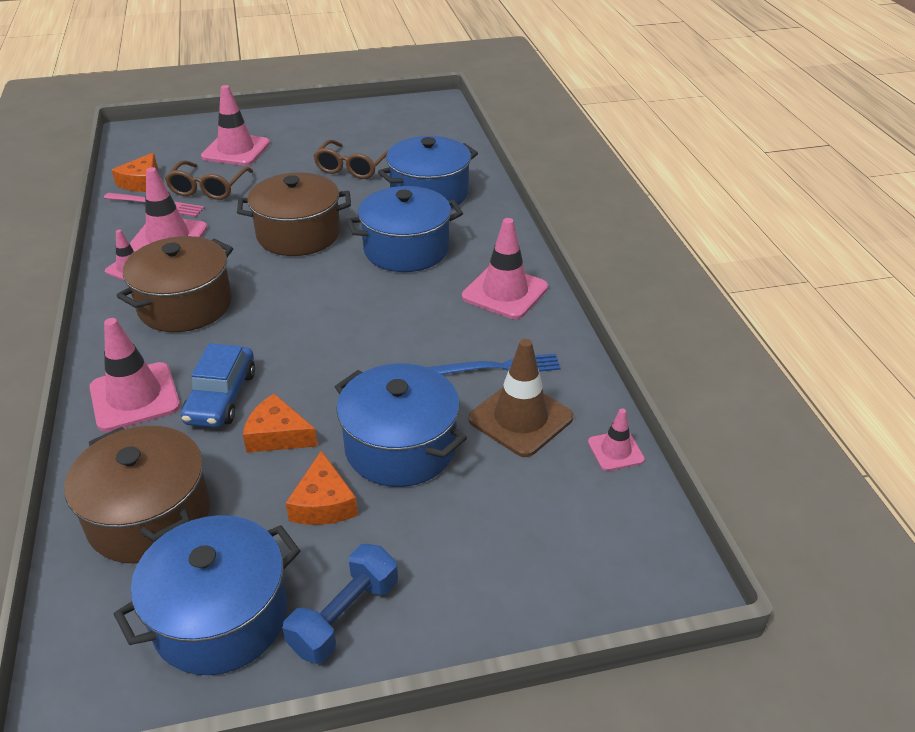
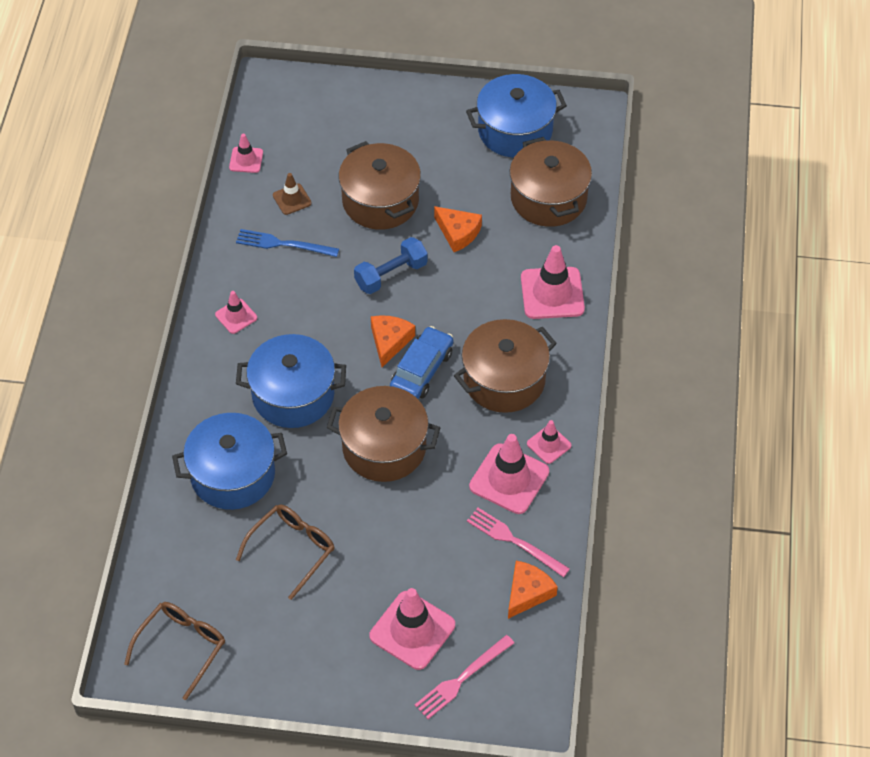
camera: 160 degrees left, 15 degrees up
(190, 138) = (462, 678): none -> pink fork
(208, 188) = (457, 557): brown glasses -> brown glasses (182, 647)
(221, 397) = (490, 275): blue car -> blue car (421, 370)
(323, 503) = (442, 177): orange cheese -> orange cheese (389, 341)
(344, 616) = (450, 113): blue dumbbell -> blue dumbbell (391, 275)
(400, 447) = (380, 201): blue pot -> brown pot
(505, 292) = (236, 316): pink traffic cone -> pink traffic cone, size x0.54
(520, 418) = (292, 199): brown traffic cone -> brown traffic cone, size x0.54

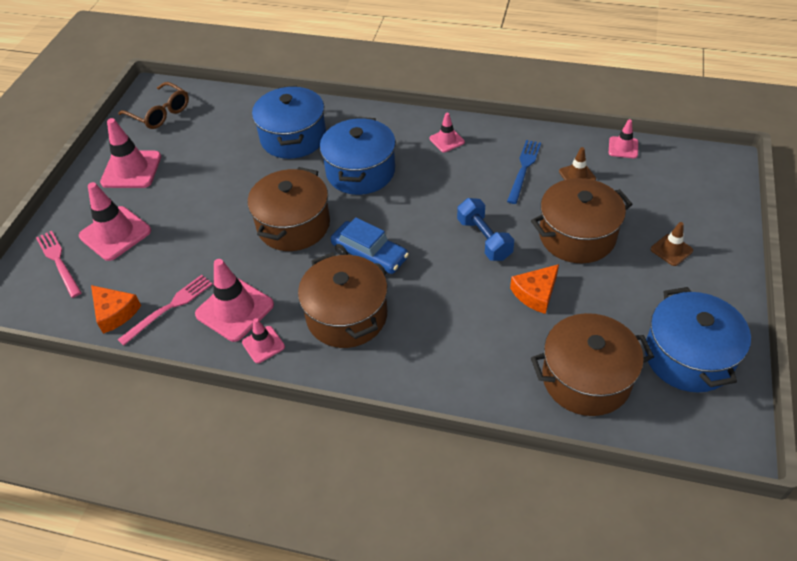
camera: 100 degrees right, 5 degrees down
(292, 549) = (215, 168): brown glasses -> none
(389, 341) = (406, 234): orange cheese -> none
(393, 132) = (671, 250): none -> brown traffic cone
(552, 293) = (450, 367): pink traffic cone -> pink traffic cone (131, 170)

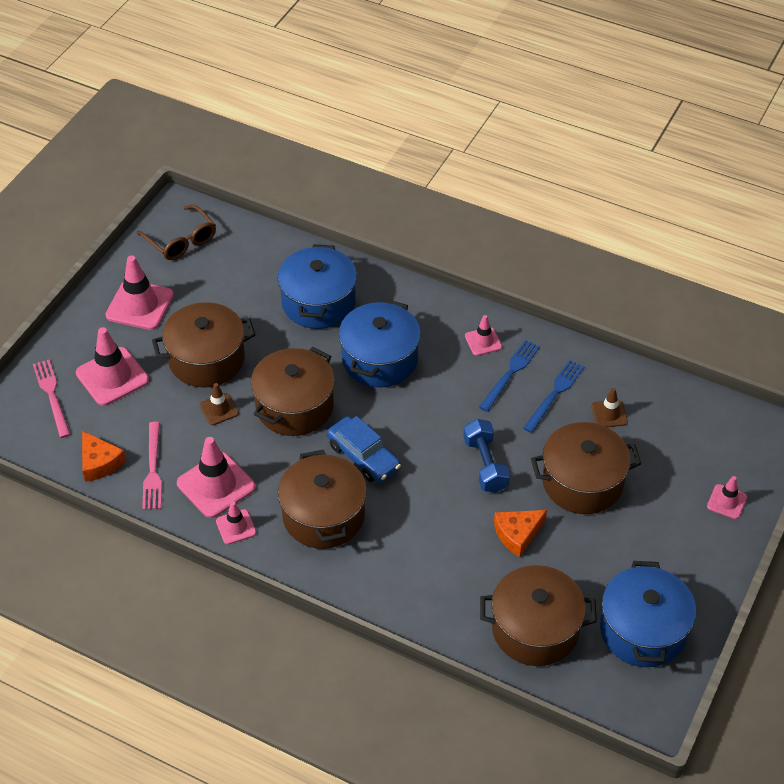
camera: 10 degrees right, 0 degrees up
(169, 308) = (153, 469): pink fork -> pink fork turned 120 degrees clockwise
(202, 202) = (207, 359): none -> brown pot
(479, 160) = (510, 373): none -> blue fork
(623, 147) = (672, 392): pink traffic cone -> pink traffic cone (727, 502)
(671, 250) = (674, 519): brown traffic cone -> brown traffic cone (219, 409)

